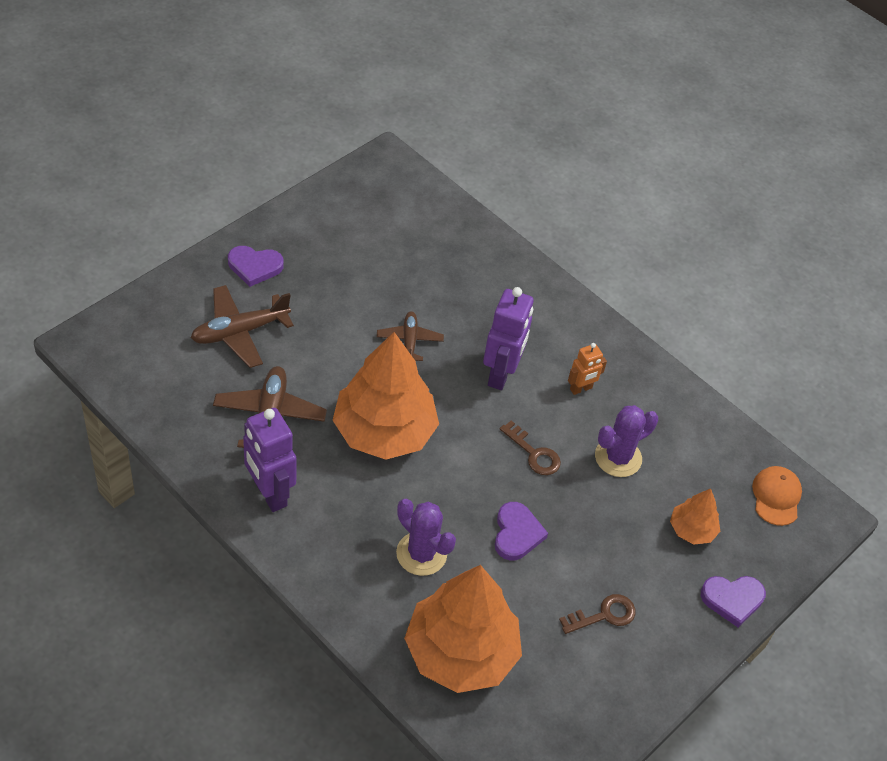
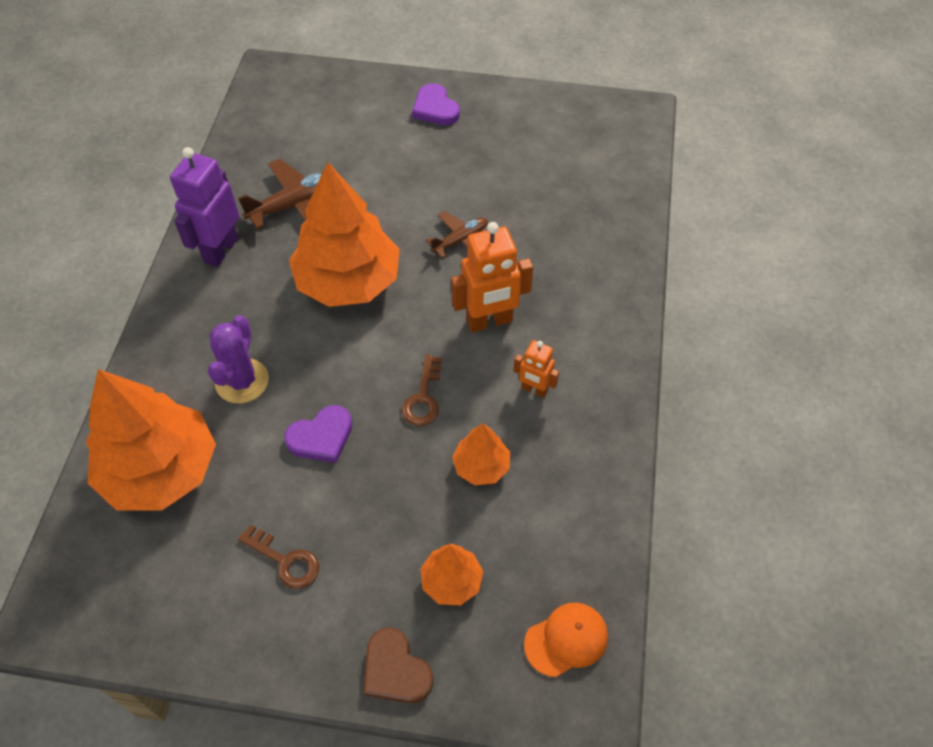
camera: 60 degrees right, 5 degrees up
(240, 332) = (361, 139): brown plane -> none
(501, 374) = (489, 321): purple robot -> orange robot
(618, 457) = (481, 466): purple cactus -> orange tree
(732, 599) = (395, 670): purple heart -> brown heart

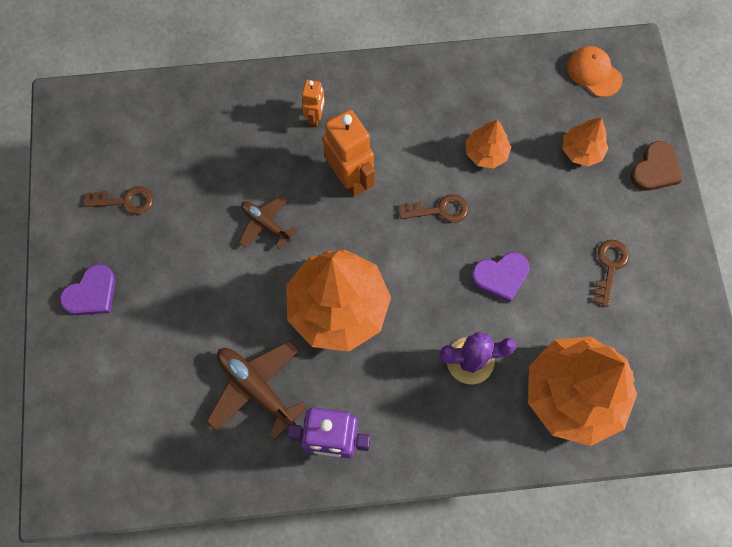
camera: 105 degrees left, 15 degrees up
(321, 437) = (500, 276): purple heart -> purple heart turned 120 degrees clockwise
(521, 141) = (125, 201): none -> brown key
(534, 389) = (407, 131): orange robot -> orange robot (315, 118)

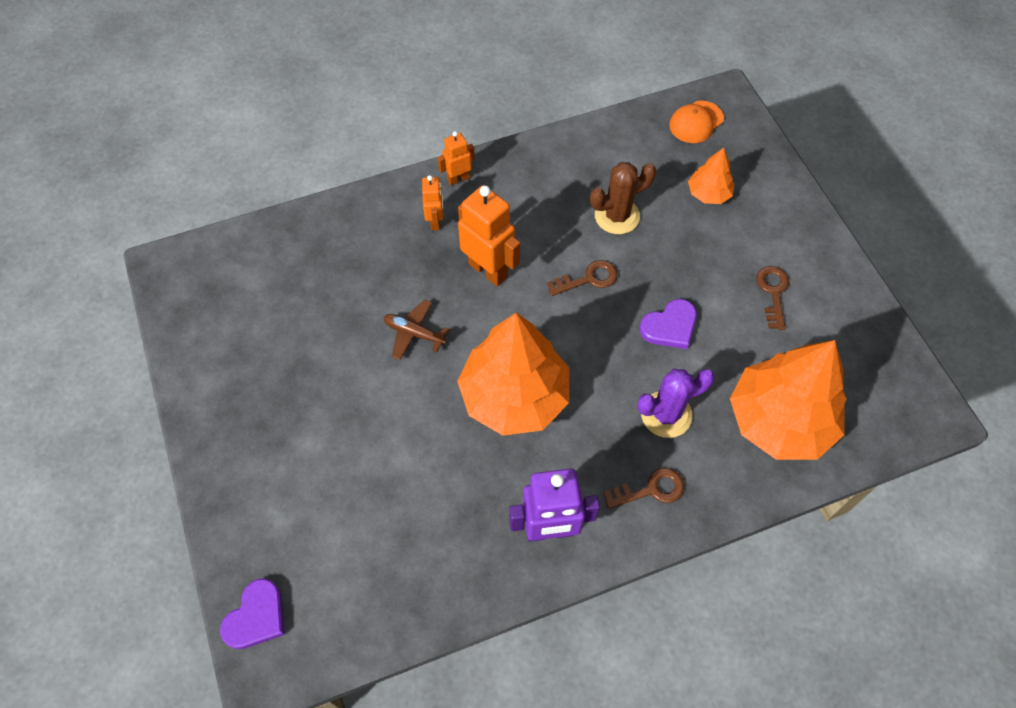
camera: 15 degrees left, 10 degrees down
(92, 293) = (245, 447): purple heart -> purple heart (256, 617)
(125, 201) = (257, 345): brown key -> brown key (651, 489)
(256, 388) = (453, 498): brown plane -> none
(348, 79) = (458, 179): none -> orange robot
(486, 153) = (617, 216): orange tree -> brown cactus
(594, 73) = (696, 122): orange cap -> orange cap turned 75 degrees counterclockwise
(655, 169) = (784, 194): brown heart -> none

